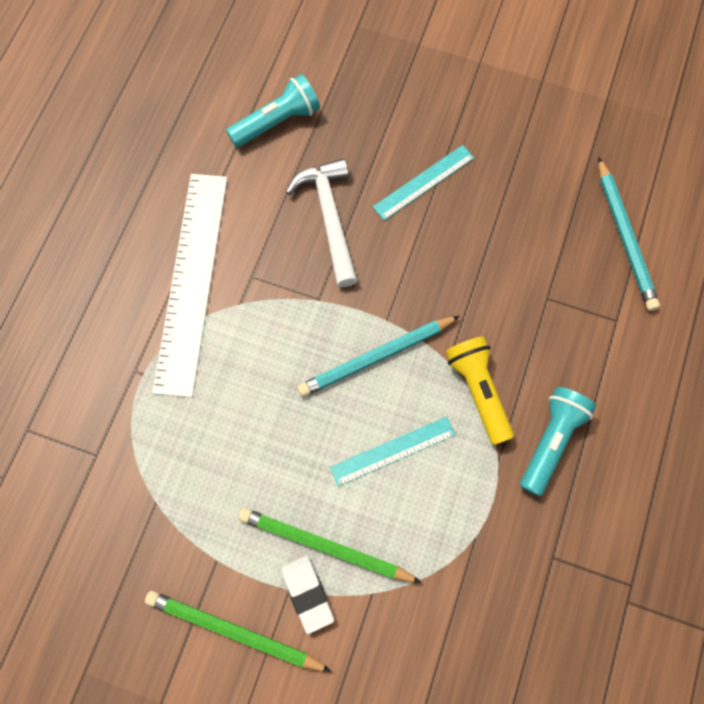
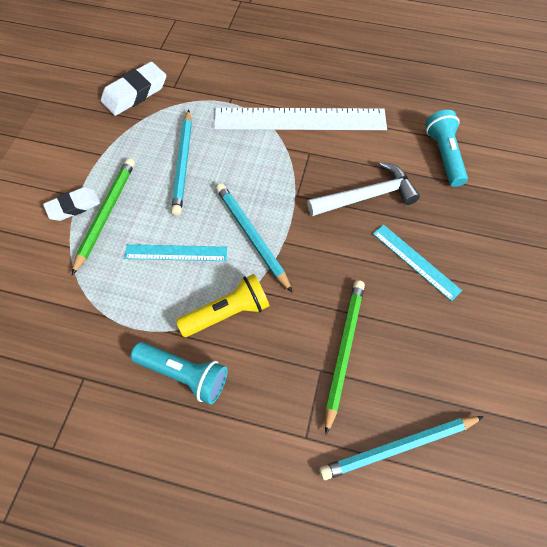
camera: 85 degrees right, 10 degrees down
(99, 515) = (135, 93): none -> white eraser
(234, 631) = (54, 168): green pencil -> green pencil (344, 351)
(250, 441) = (183, 164): none -> turquoise pencil
(277, 122) = (444, 155): turquoise flashlight -> turquoise flashlight turned 150 degrees counterclockwise
(392, 450) = (176, 252): turquoise ruler -> turquoise ruler turned 60 degrees counterclockwise

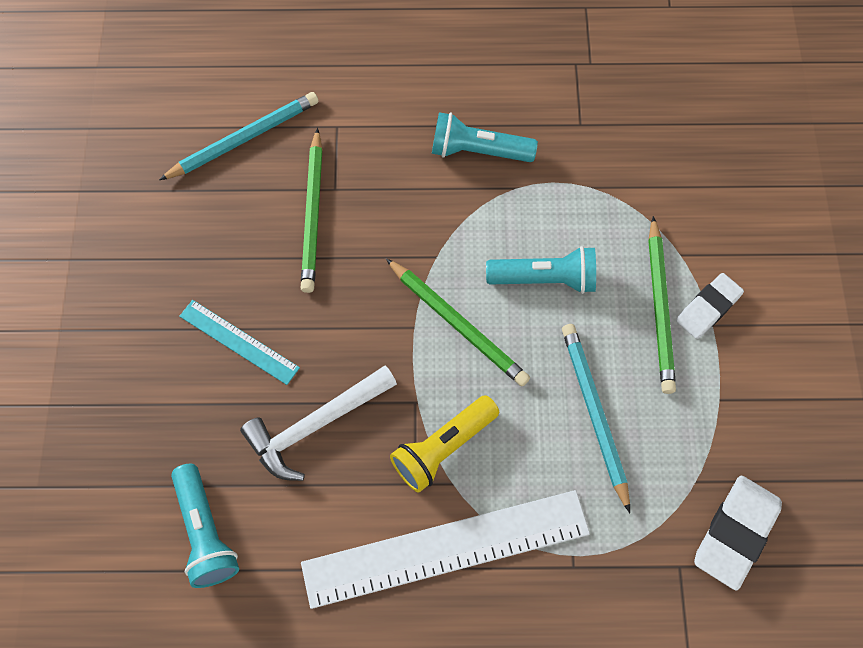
camera: 165 degrees right, 5 degrees up
(176, 252) = (545, 279): turquoise ruler -> turquoise flashlight
(228, 313) = (454, 223): yellow flashlight -> yellow flashlight (443, 448)
(252, 236) = (457, 324): turquoise pencil -> green pencil

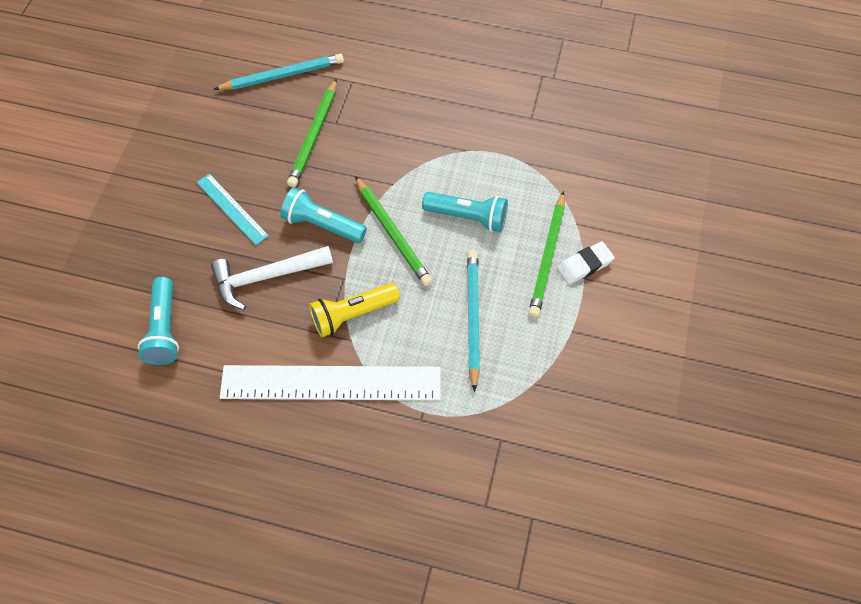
camera: 15 degrees right, 5 degrees down
(478, 151) = (448, 119): turquoise flashlight -> turquoise flashlight (322, 225)
(735, 533) = (551, 427): white eraser -> none

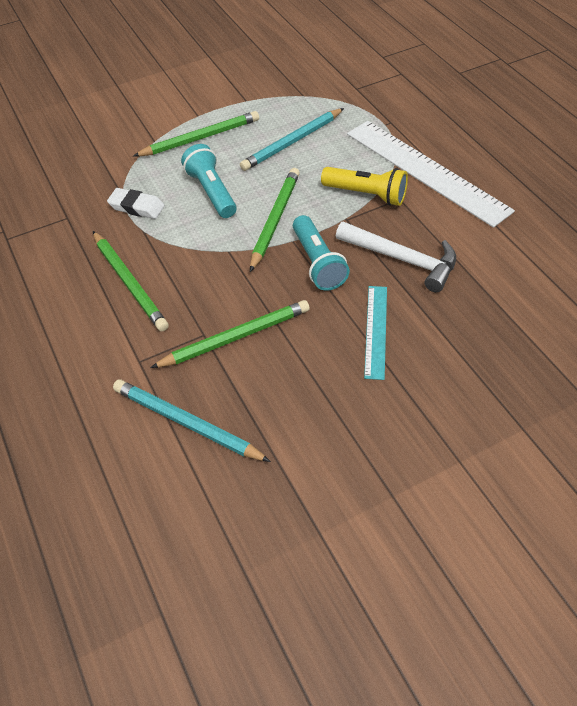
camera: 130 degrees left, 10 degrees down
(164, 329) = (520, 281): turquoise flashlight -> none
(423, 113) = (129, 283): none -> green pencil
(584, 265) = (187, 120): white eraser -> white eraser (137, 207)

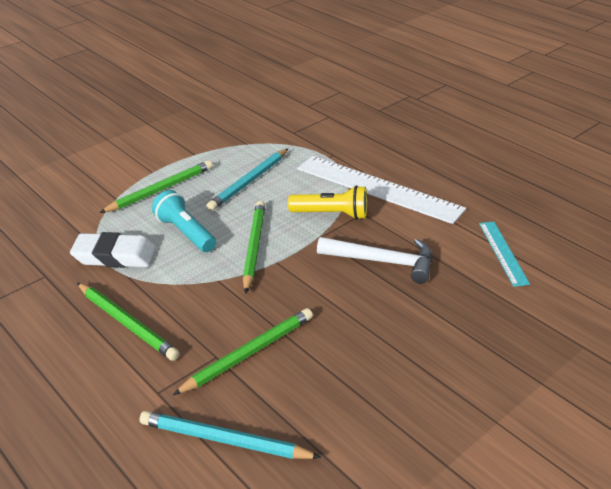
camera: 15 degrees left, 15 degrees down
(137, 207) = (115, 256): white eraser -> white eraser, size x1.50
(317, 263) = (306, 277): turquoise flashlight -> none
(376, 331) = (380, 324): turquoise ruler -> turquoise ruler (503, 252)

